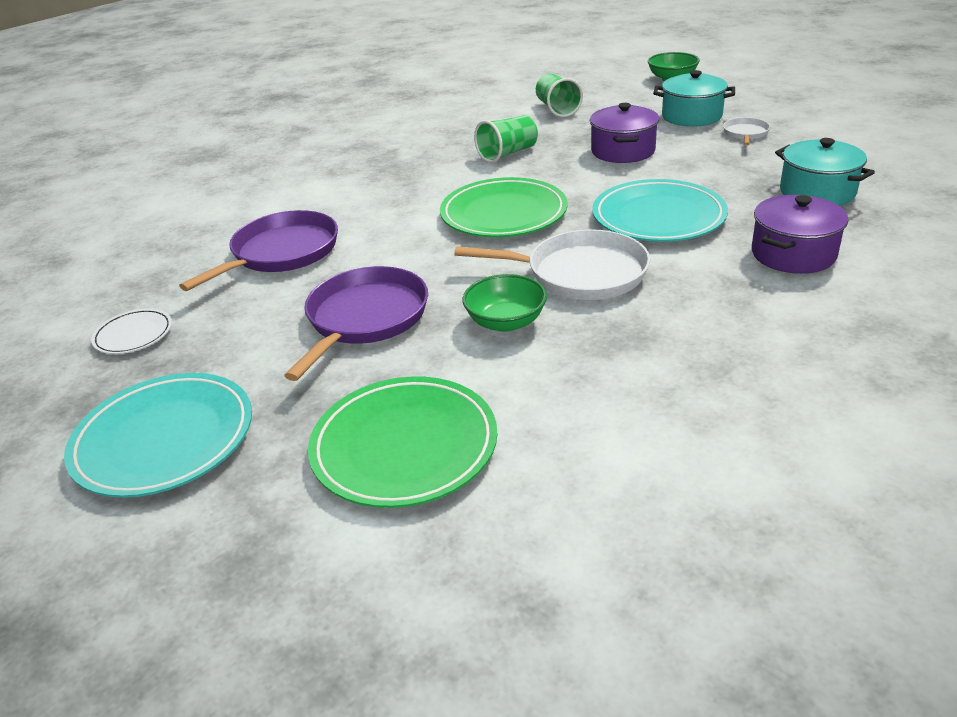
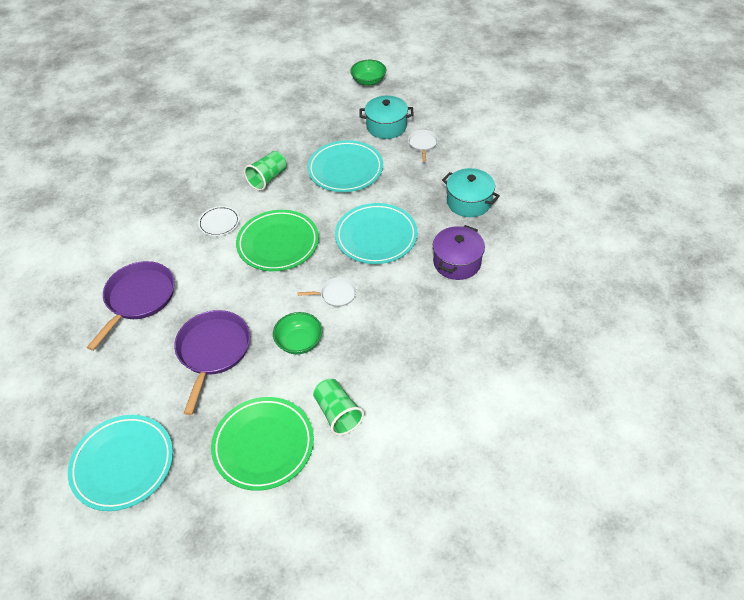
camera: 15 degrees left, 15 degrees up
(133, 335) = (67, 386): white plate -> white plate (219, 223)
(557, 109) = (293, 123): green cup -> green cup (337, 413)
(580, 273) = (336, 294): white pan -> white pan, size x0.50
(623, 151) = (345, 169): purple pot -> turquoise plate

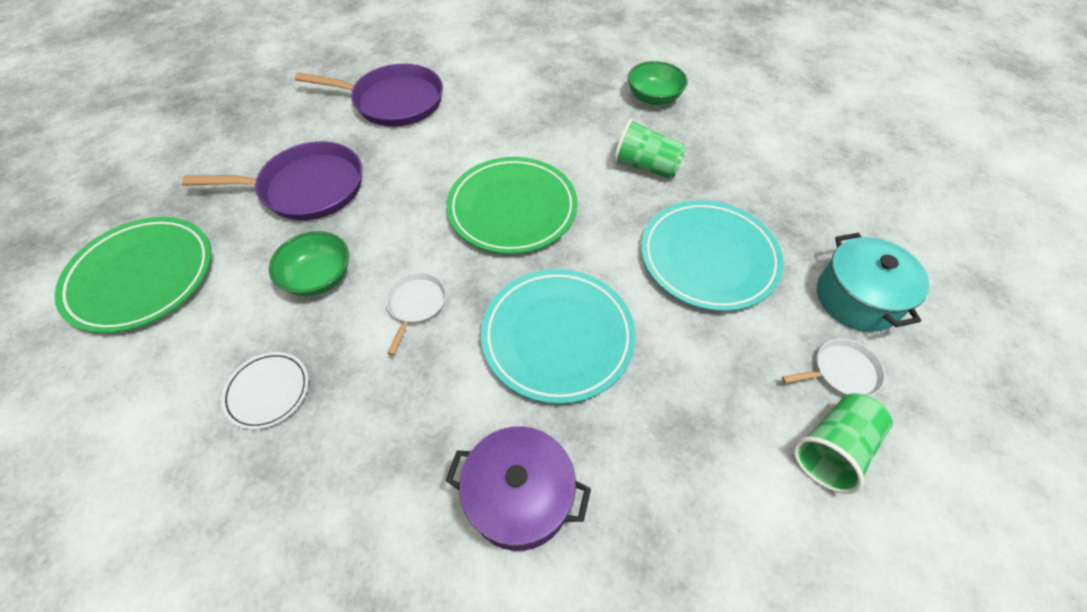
camera: 75 degrees right, 5 degrees up
(123, 464) = (148, 154): turquoise plate -> none
(219, 223) = (538, 138): white plate -> white plate (268, 391)
(336, 294) = (416, 304): white pan -> white pan turned 150 degrees counterclockwise
(337, 413) = (177, 356): green cup -> green cup (832, 449)
(368, 81) = (969, 245): green bowl -> green bowl (653, 98)
(469, 202) = (704, 496): turquoise pot -> none

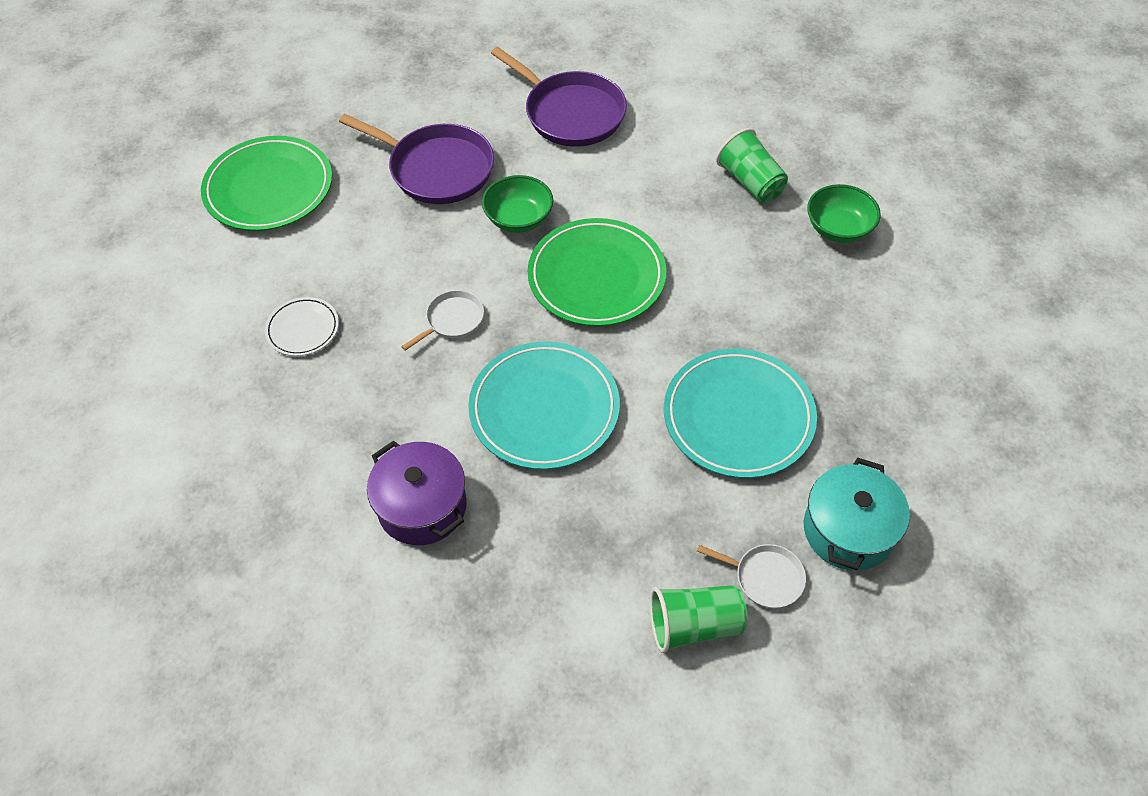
camera: 35 degrees right, 0 degrees up
(319, 277) = (394, 257): green bowl -> green bowl (519, 219)
(645, 166) = (760, 298): green cup -> green cup (750, 182)

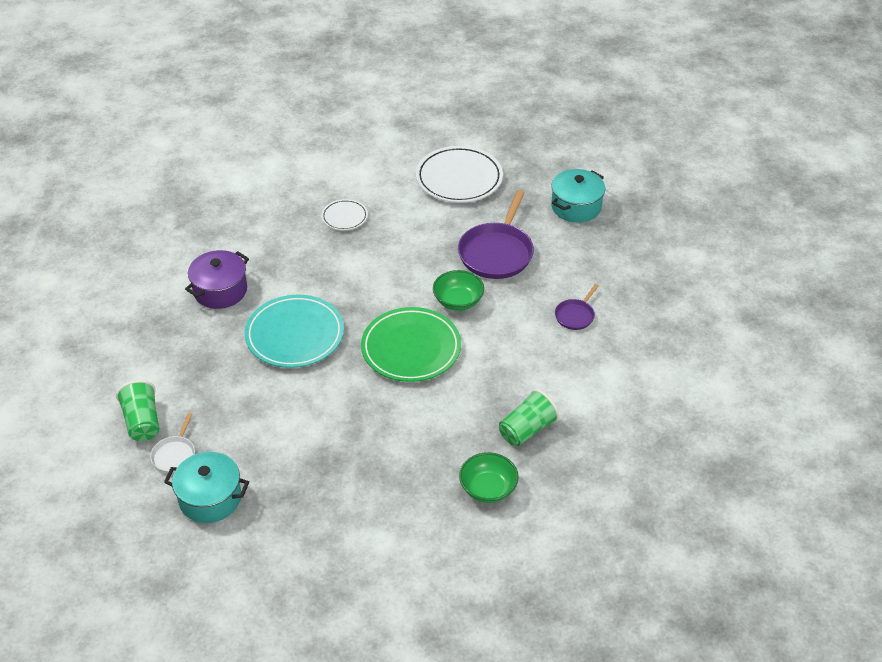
camera: 80 degrees right, 10 degrees down
(269, 188) = (459, 178): green plate -> white plate
(374, 83) = (576, 207): none -> turquoise pot
(452, 320) = (361, 282): white pan -> none
(571, 113) = (575, 315): purple pan -> purple pan, size x0.50
(738, 417) = (297, 434): turquoise plate -> none

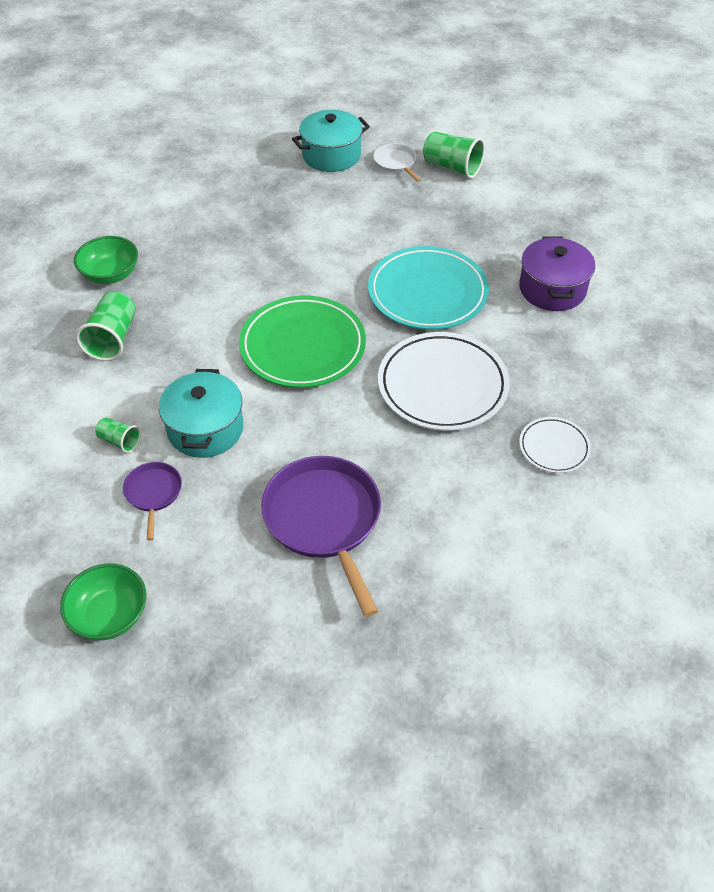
camera: 140 degrees right, 5 degrees up
(458, 301) = (307, 426): green bowl -> green bowl (109, 615)
(459, 178) = (494, 611): white plate -> white plate (442, 385)
(573, 356) = (119, 441): none -> green cup
(576, 207) = (285, 678): turquoise pot -> turquoise pot (205, 429)

